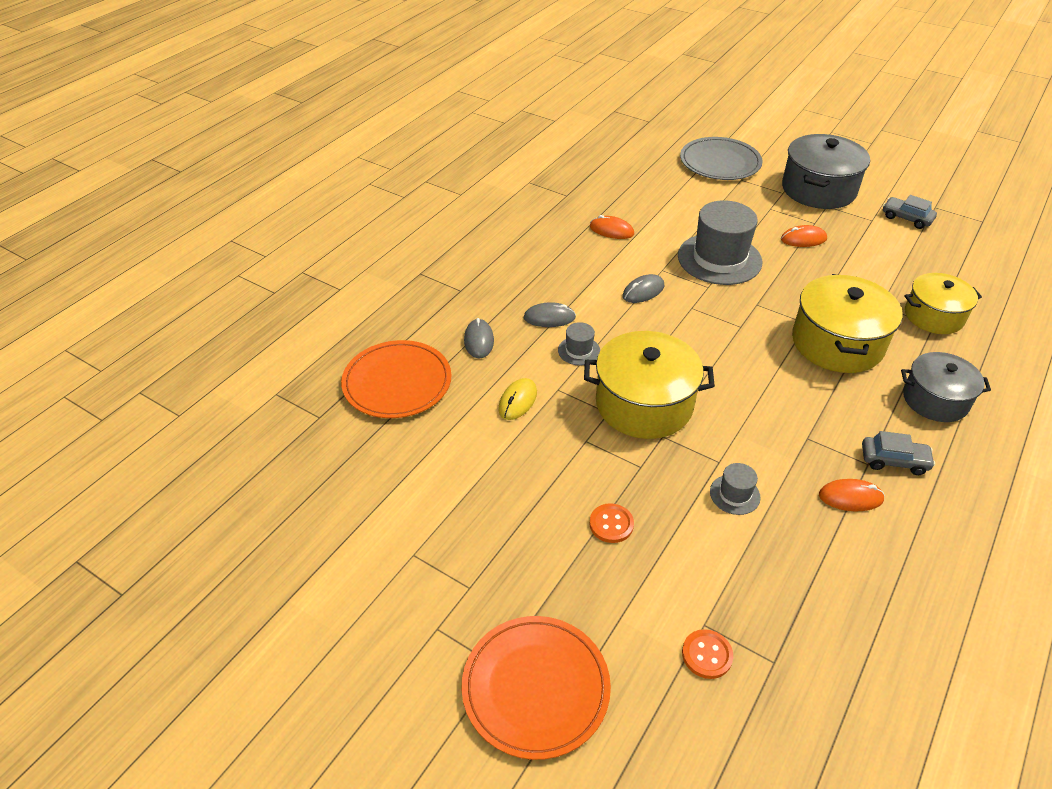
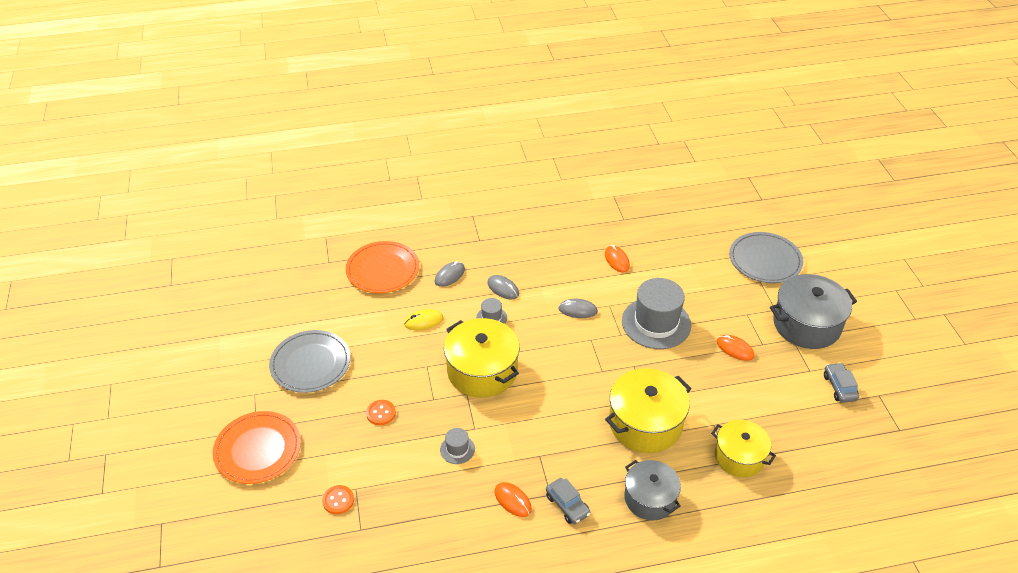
camera: 45 degrees right, 0 degrees up
(456, 538) = (310, 363): none -> grey plate

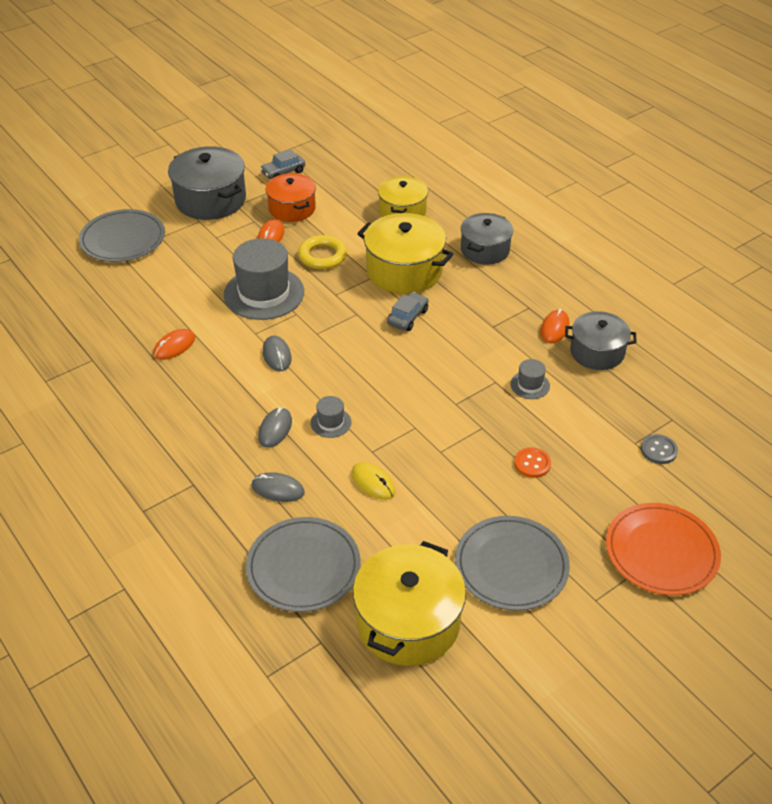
camera: 115 degrees left, 0 degrees up
(338, 500) = (658, 450): orange button -> grey button
(383, 270) = (303, 567): orange plate -> grey plate
(466, 517) = (597, 352): none -> grey pot
(482, 371) = (416, 402): yellow pot -> yellow pot (408, 622)
(567, 505) = (531, 294): grey car -> grey car (408, 317)
(691, 374) = (322, 256): none -> yellow ring
(773, 375) = (292, 208): none -> orange pot

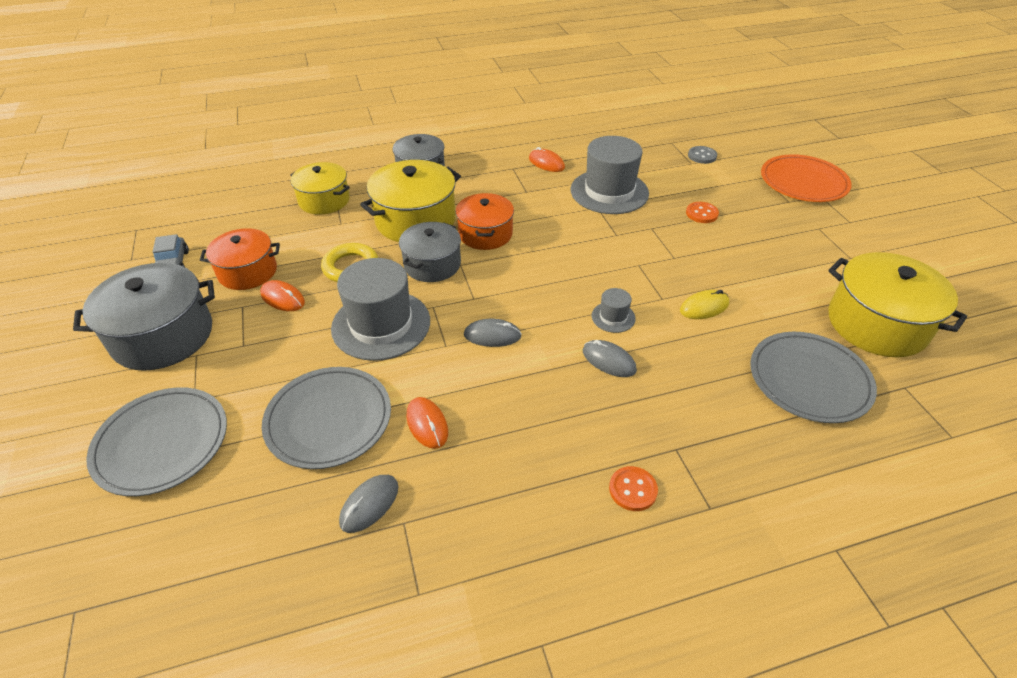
camera: 70 degrees left, 0 degrees up
(147, 465) = (633, 489): none -> orange button
(278, 489) = (699, 377): grey mouse -> grey mouse (369, 504)
(408, 317) = (485, 234): grey car -> orange pot
(511, 565) = (813, 252): grey plate -> grey plate (328, 419)
(530, 385) = (609, 191): grey hat -> grey hat, size x2.22
(597, 352) = (585, 152): grey pot -> grey pot (432, 264)

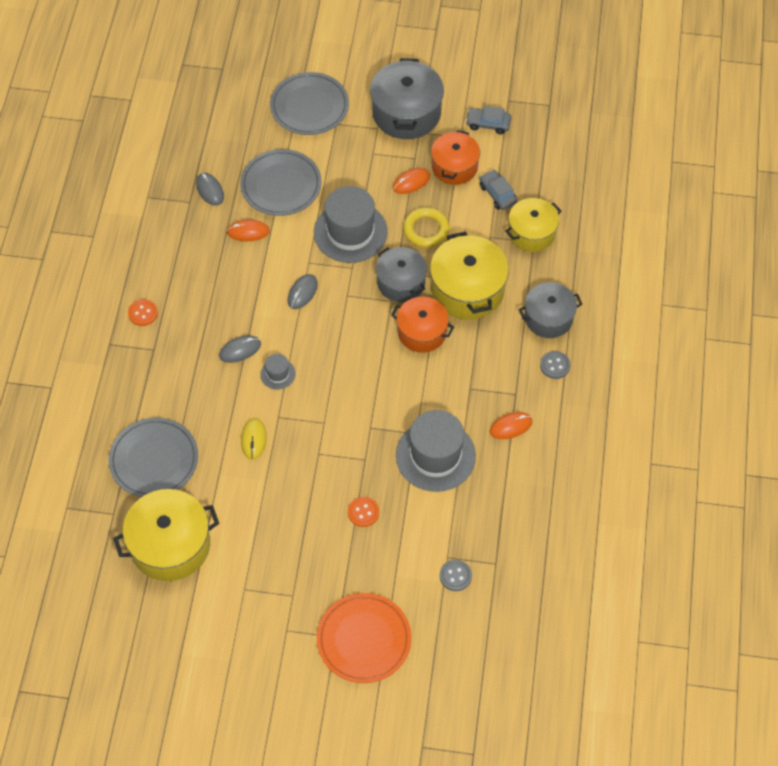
camera: 115 degrees right, 15 degrees up
(279, 232) = (497, 194): none -> grey car
(469, 156) = (555, 365): none -> grey button

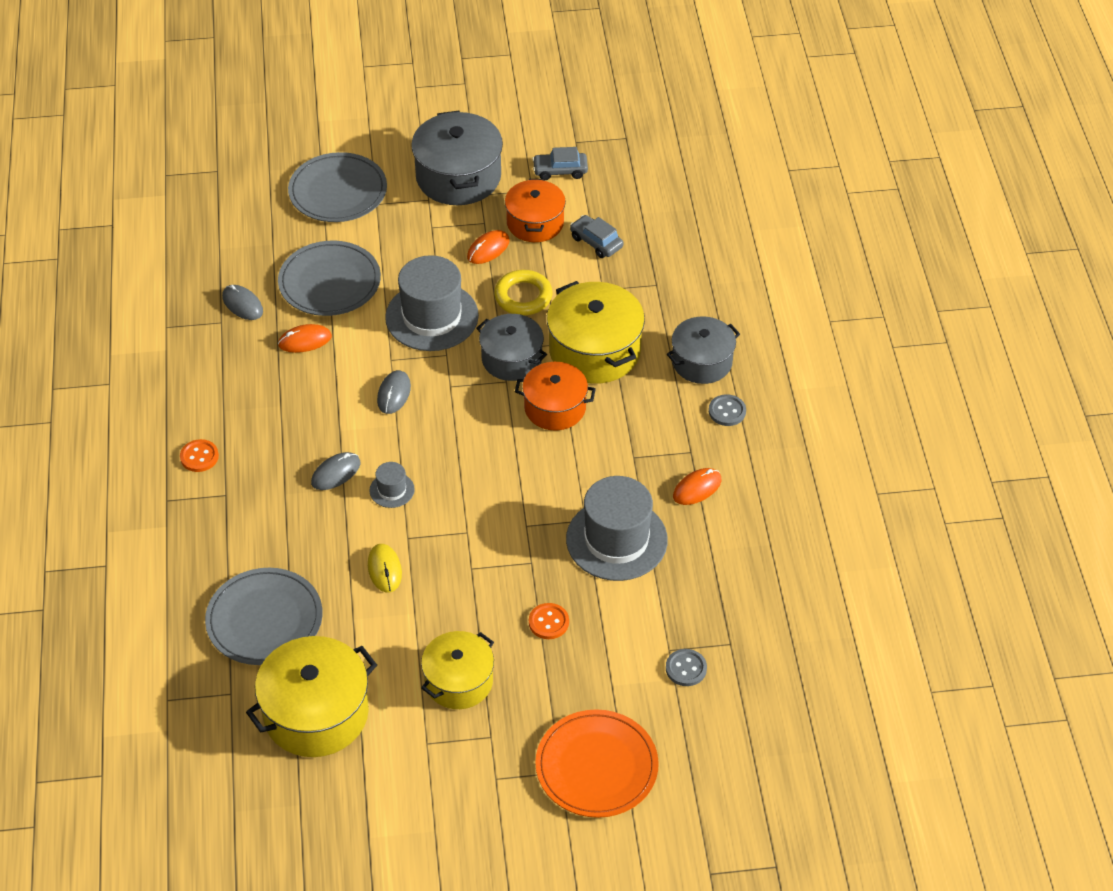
camera: 15 degrees left, 10 degrees down
(531, 233) = (651, 275): yellow pot -> yellow pot (458, 681)

